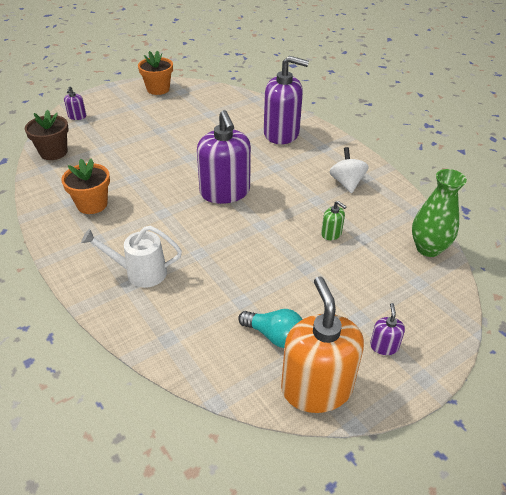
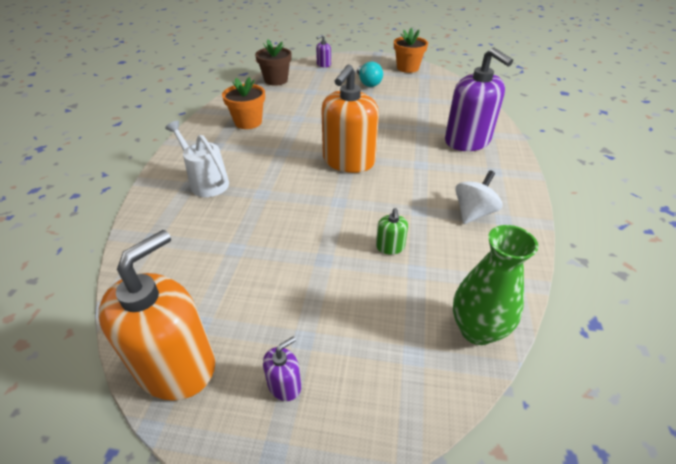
camera: 45 degrees right, 0 degrees up
(225, 192) = (348, 161): purple soap dispenser -> orange soap dispenser
(274, 336) = (215, 294): turquoise light bulb -> turquoise light bulb (368, 83)

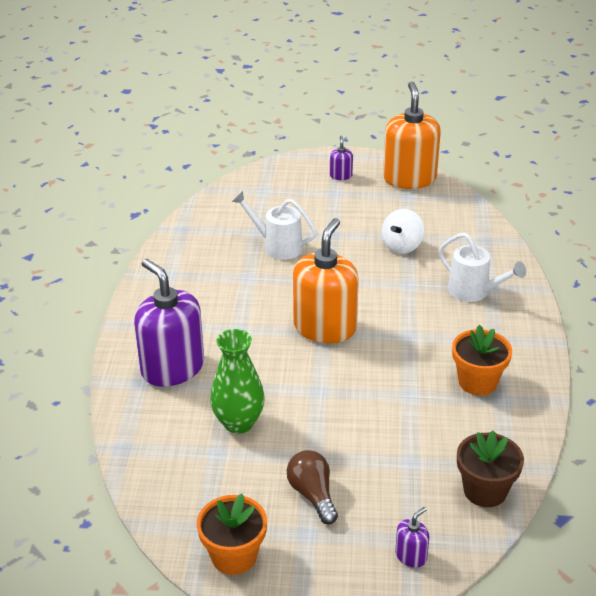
camera: 175 degrees right, 5 degrees down
(176, 365) = (409, 178): orange soap dispenser -> orange soap dispenser turned 150 degrees clockwise
(284, 385) = (341, 175): purple soap dispenser -> purple soap dispenser turned 135 degrees clockwise
(368, 83) = (312, 494): turquoise light bulb -> brown light bulb
(390, 247) = (277, 246): green soap dispenser -> white watering can
(473, 213) = (196, 278): white spinning top -> white spinning top (402, 246)
(477, 330) = (219, 203): green vase -> green vase (238, 423)

